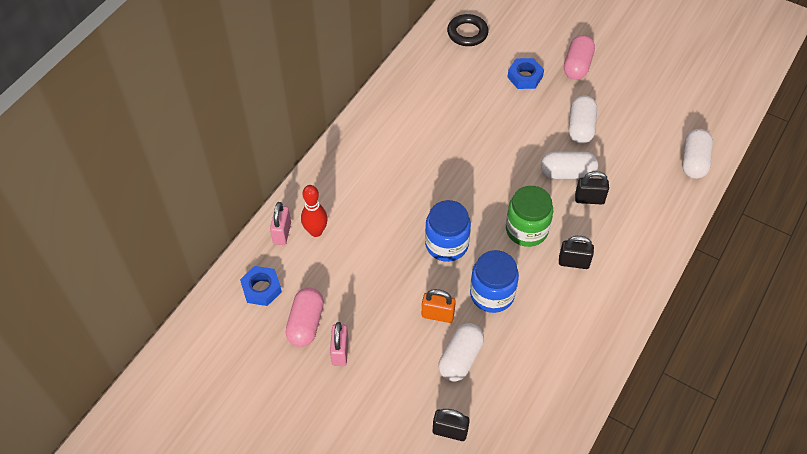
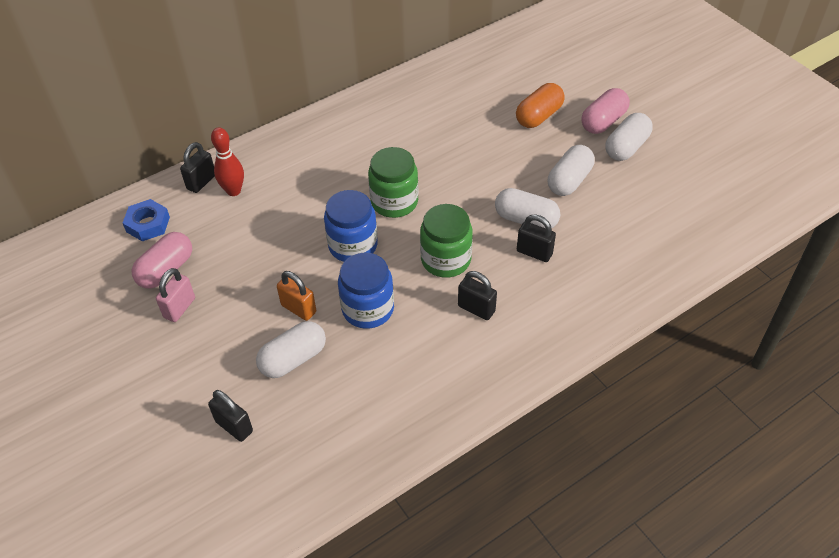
camera: 25 degrees right, 5 degrees down
(282, 233) = (201, 182): pink padlock -> black padlock
(456, 194) = (394, 202): none -> green jar
(467, 33) = (504, 60): black ring -> none
(525, 77) = (539, 116): blue nut -> orange capsule
(694, 161) = (680, 253): white capsule -> white capsule (626, 147)

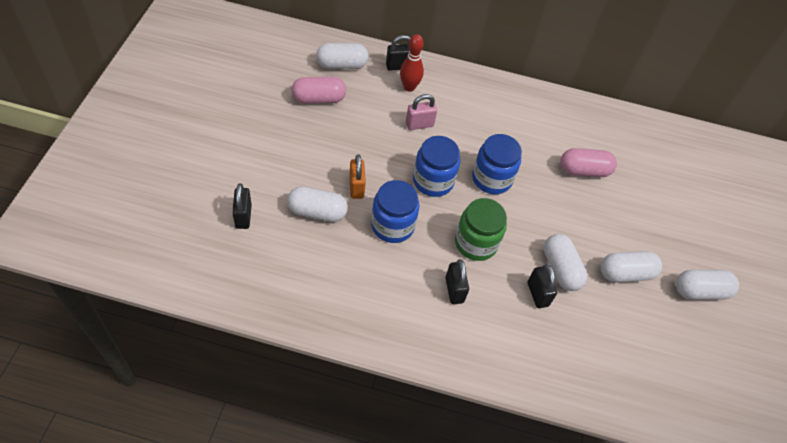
camera: 40 degrees right, 5 degrees up
(148, 224) = (342, 65): blue nut -> white capsule
(179, 308) = (299, 126): pink padlock -> pink padlock (419, 124)
(394, 202) = (492, 179): green jar -> blue jar
(539, 116) = (663, 213): orange capsule -> none
(603, 121) = (707, 259): pink capsule -> pink capsule (584, 170)

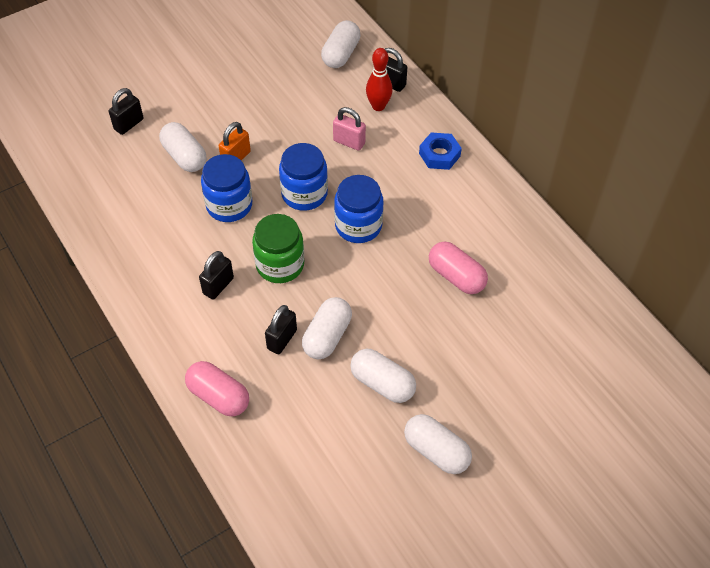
camera: 50 degrees right, 0 degrees up
(319, 99) = (288, 71): pink capsule -> pink capsule (218, 396)
(342, 65) = (341, 54): white capsule -> white capsule turned 75 degrees clockwise
(484, 97) = (439, 155): none -> blue nut

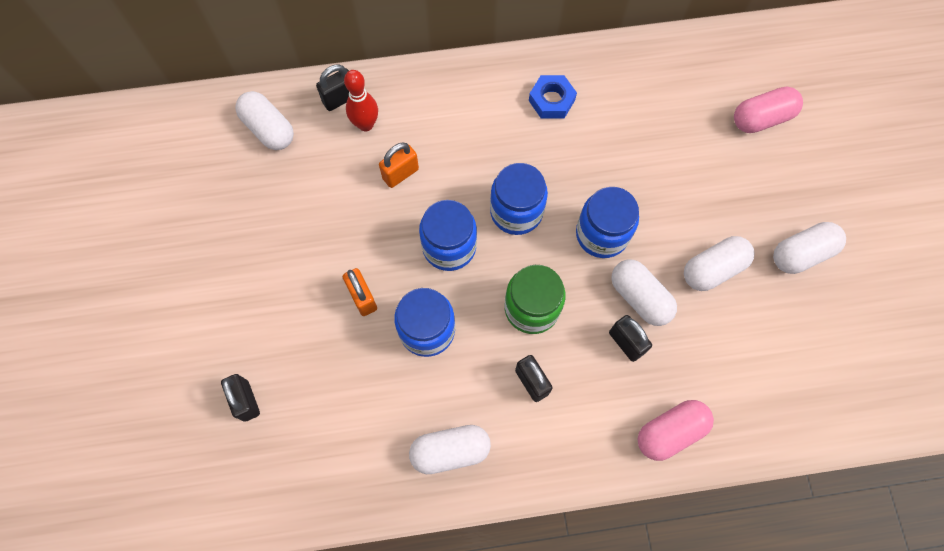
camera: 65 degrees left, 15 degrees up
(184, 156) = (331, 353): white capsule -> white capsule (450, 451)
(349, 142) = (400, 174): pink padlock -> orange padlock
(370, 290) = (602, 234): none -> blue jar
(439, 155) = (462, 97): blue nut -> blue nut (551, 100)
(456, 276) = (618, 150): pink capsule -> pink capsule (761, 118)

